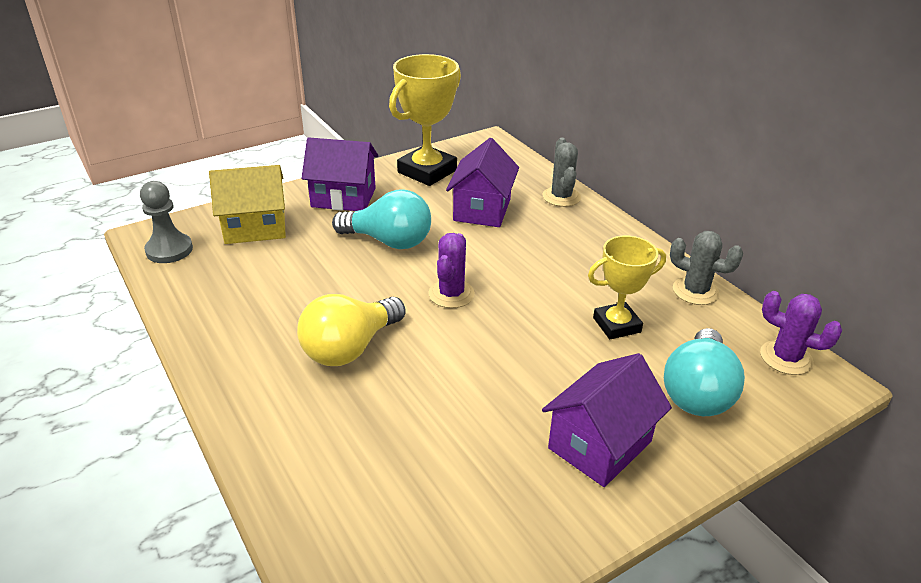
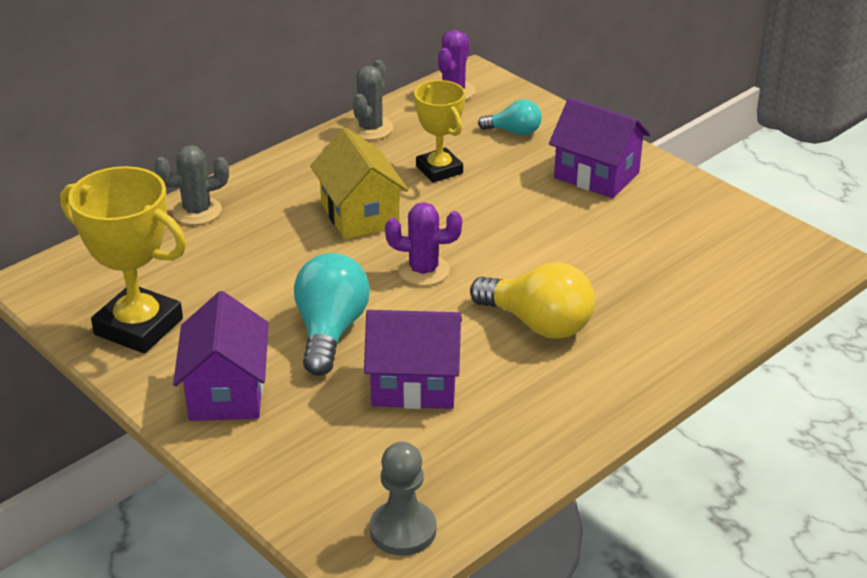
camera: 100 degrees left, 0 degrees up
(255, 228) = (325, 459): yellow house -> yellow house (360, 214)
(482, 209) = (239, 268): purple house -> purple house (414, 385)
(697, 392) = (514, 132): turquoise light bulb -> turquoise light bulb, size x0.57

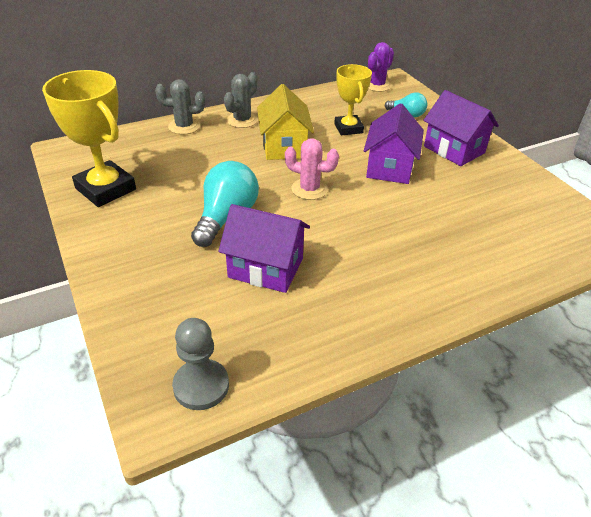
camera: 15 degrees right, 5 degrees up
(226, 392) = (134, 245): purple house -> purple house (389, 167)
(370, 128) = (315, 98): grey cactus -> grey cactus (242, 120)
(423, 270) = (309, 189): purple cactus -> pink cactus
(538, 324) = (375, 242): yellow light bulb -> none

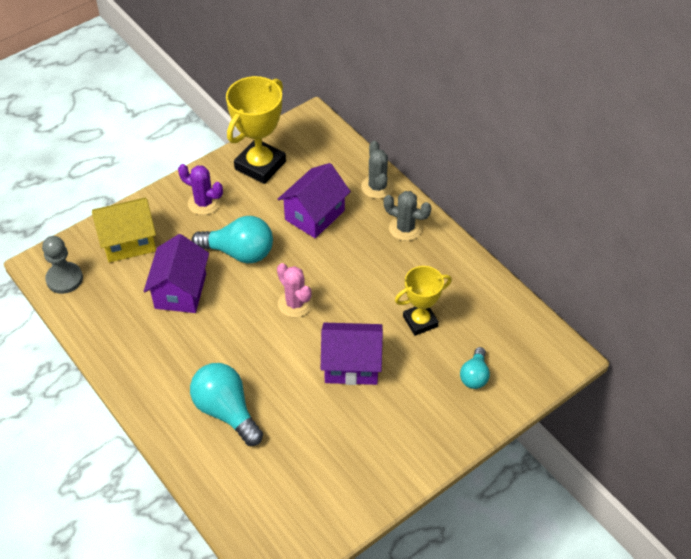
camera: 80 degrees right, 10 degrees up
(284, 146) = (365, 272): yellow house -> yellow house (128, 242)
(309, 189) = (295, 303): pink cactus -> pink cactus turned 45 degrees counterclockwise
(377, 85) = (540, 340): purple cactus -> purple cactus (204, 203)
(439, 249) = (226, 411): none -> turquoise light bulb
(454, 149) = (406, 425): purple house -> purple house (314, 215)

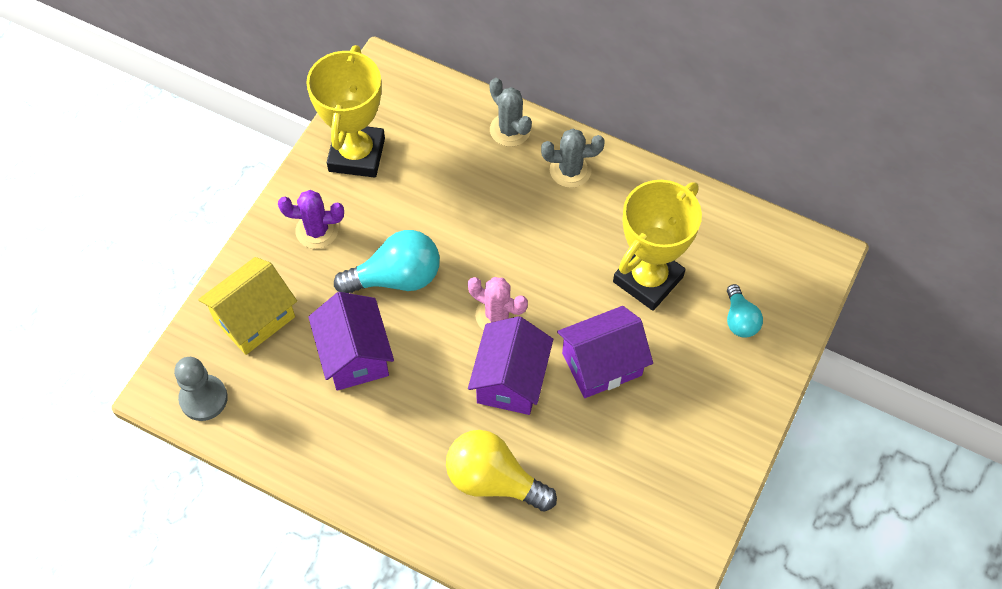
camera: 25 degrees left, 10 degrees up
(226, 411) = (493, 480): turquoise light bulb -> yellow light bulb
(314, 215) = (457, 194): purple house -> purple house (510, 380)
(420, 321) = (648, 279): yellow trophy -> yellow trophy, size x1.58

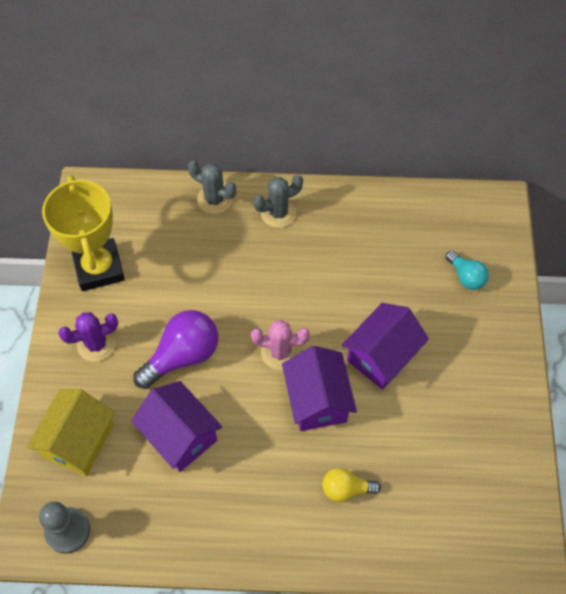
camera: 25 degrees left, 0 degrees up
(396, 278) = (182, 356): turquoise light bulb -> purple light bulb
(493, 480) = (346, 489): yellow light bulb -> yellow light bulb, size x0.57
(648, 279) = (381, 274): yellow trophy -> none

